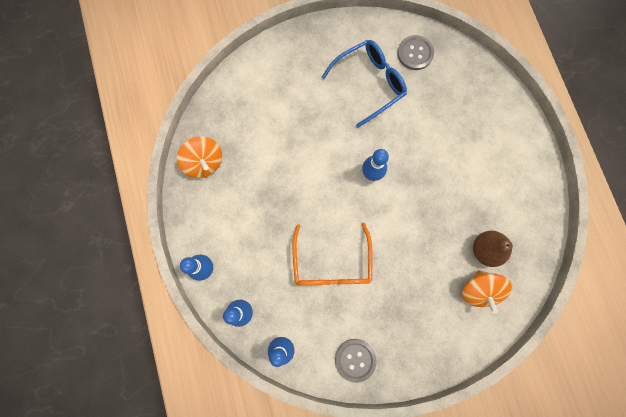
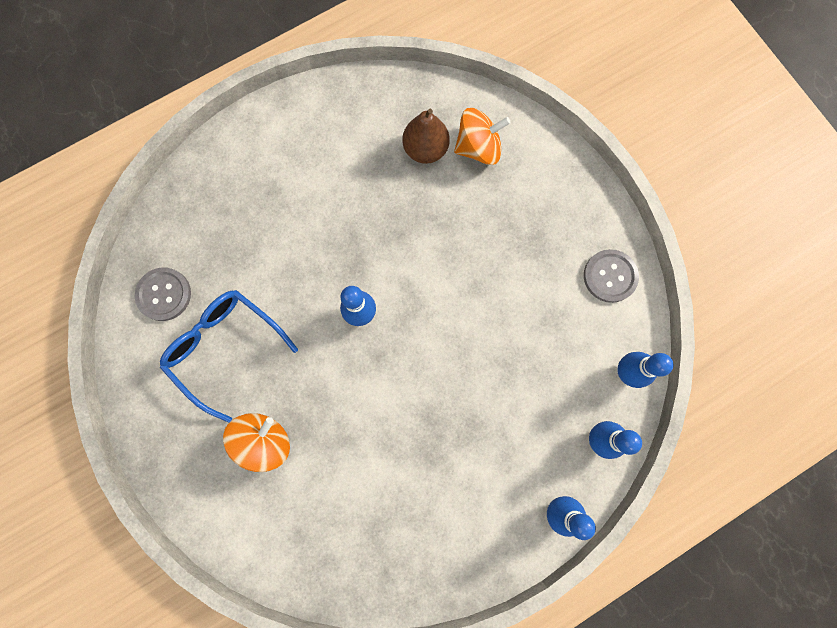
camera: 105 degrees left, 0 degrees up
(204, 162) = (406, 564): orange spinning top -> orange spinning top (264, 440)
(332, 264) = (500, 336): orange glasses -> none

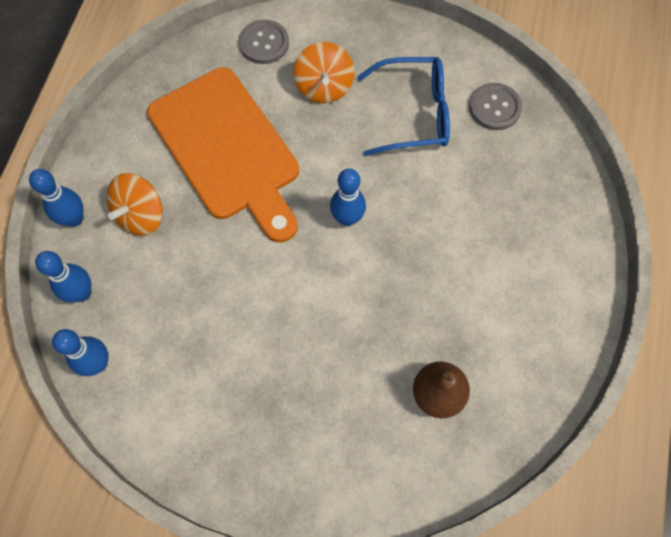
camera: 135 degrees right, 10 degrees down
(391, 458) = (227, 149): none -> orange cutting board
(478, 148) = (396, 441): orange spinning top -> orange spinning top (141, 215)
(610, 276) = (176, 433): grey button -> grey button (264, 43)

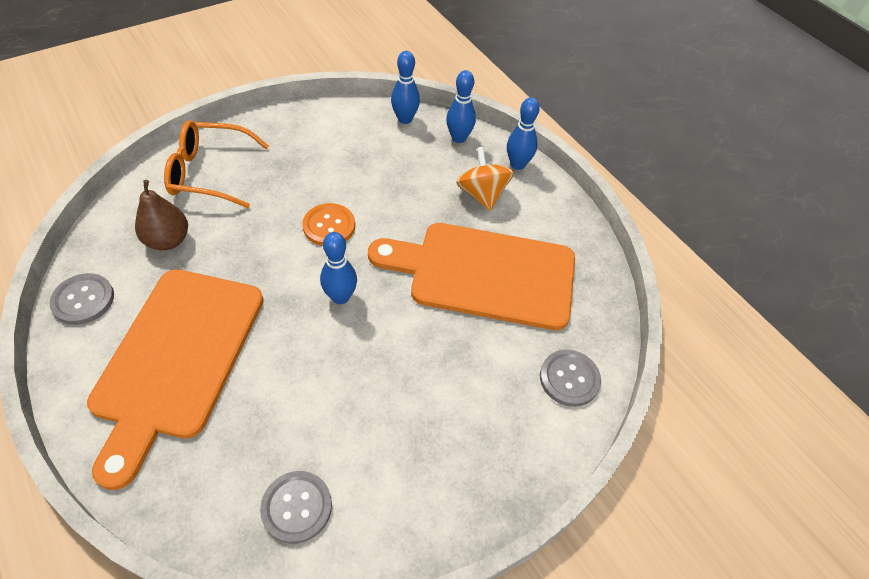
camera: 130 degrees right, 15 degrees down
(294, 292) = (329, 226): none -> orange button
(324, 87) = (474, 384): orange spinning top -> none
(343, 455) = (209, 173): none -> orange glasses
(414, 114) = (371, 429): blue glasses -> none
(502, 266) = (176, 358): none -> orange cutting board
(543, 383) = (83, 300): none -> grey button

